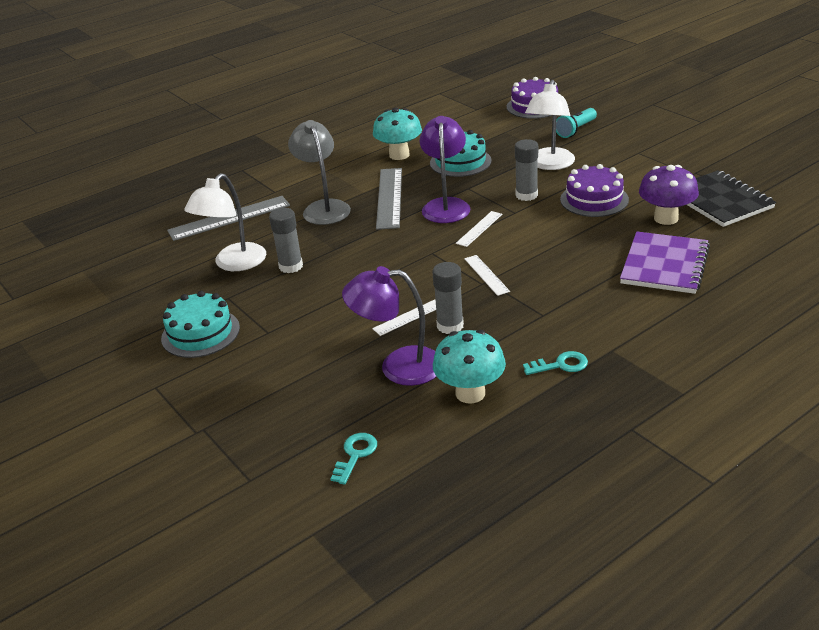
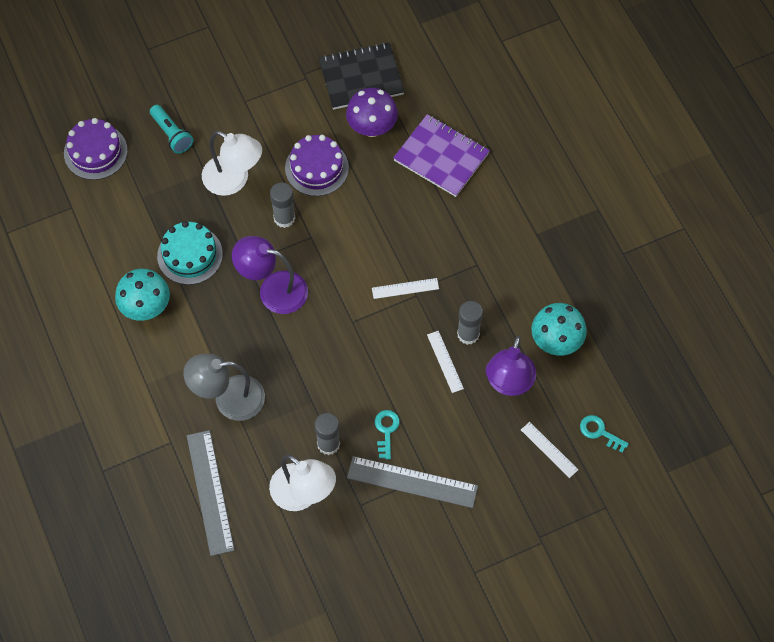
camera: 80 degrees left, 30 degrees up
(200, 333) = (409, 532): turquoise cake -> none
(389, 198) = (235, 335): grey ruler -> grey ruler (412, 482)
(479, 228) = (328, 273): white ruler -> white ruler (549, 449)
(561, 365) = (543, 272): turquoise key -> turquoise key (386, 430)

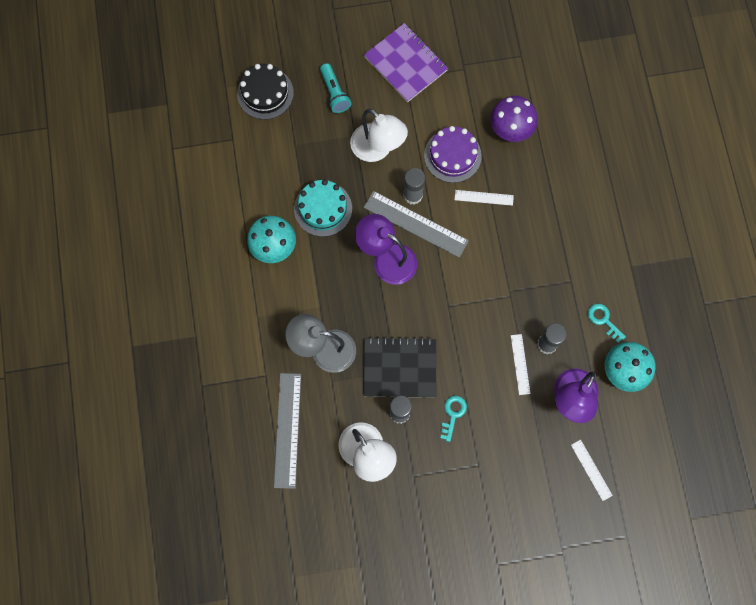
camera: 15 degrees right, 10 degrees up
(95, 152) = (265, 93): purple cake -> black cake
(361, 77) = (512, 80): black notebook -> black notebook (399, 368)
(405, 288) = (502, 287): white ruler -> white ruler (484, 197)
(412, 482) = (463, 467): grey ruler -> grey ruler (416, 224)
(441, 157) = (565, 172): purple notebook -> purple notebook (406, 64)
(599, 432) = (640, 466): turquoise key -> turquoise key (603, 320)

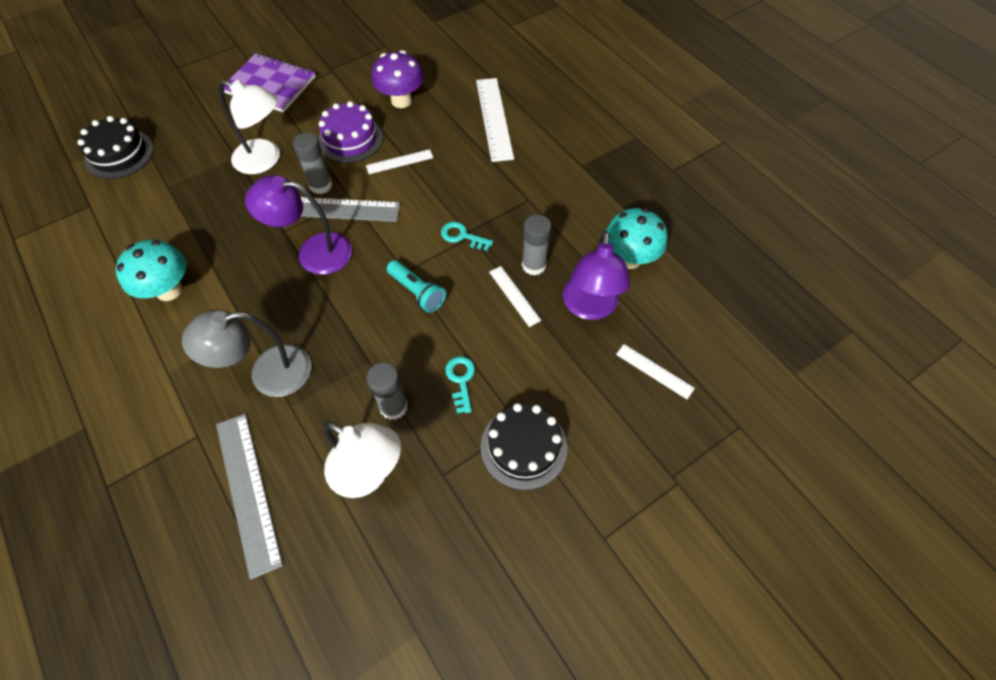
camera: 25 degrees left, 15 degrees down
(323, 208) = (219, 232): turquoise cake -> none
(334, 93) = (200, 130): turquoise flashlight -> turquoise flashlight (417, 292)
(399, 368) = (373, 356): black notebook -> none
(474, 482) = (523, 447): none -> black cake
(581, 184) = (494, 118): none -> white ruler
(603, 320) = (581, 220): turquoise key -> turquoise key (462, 236)

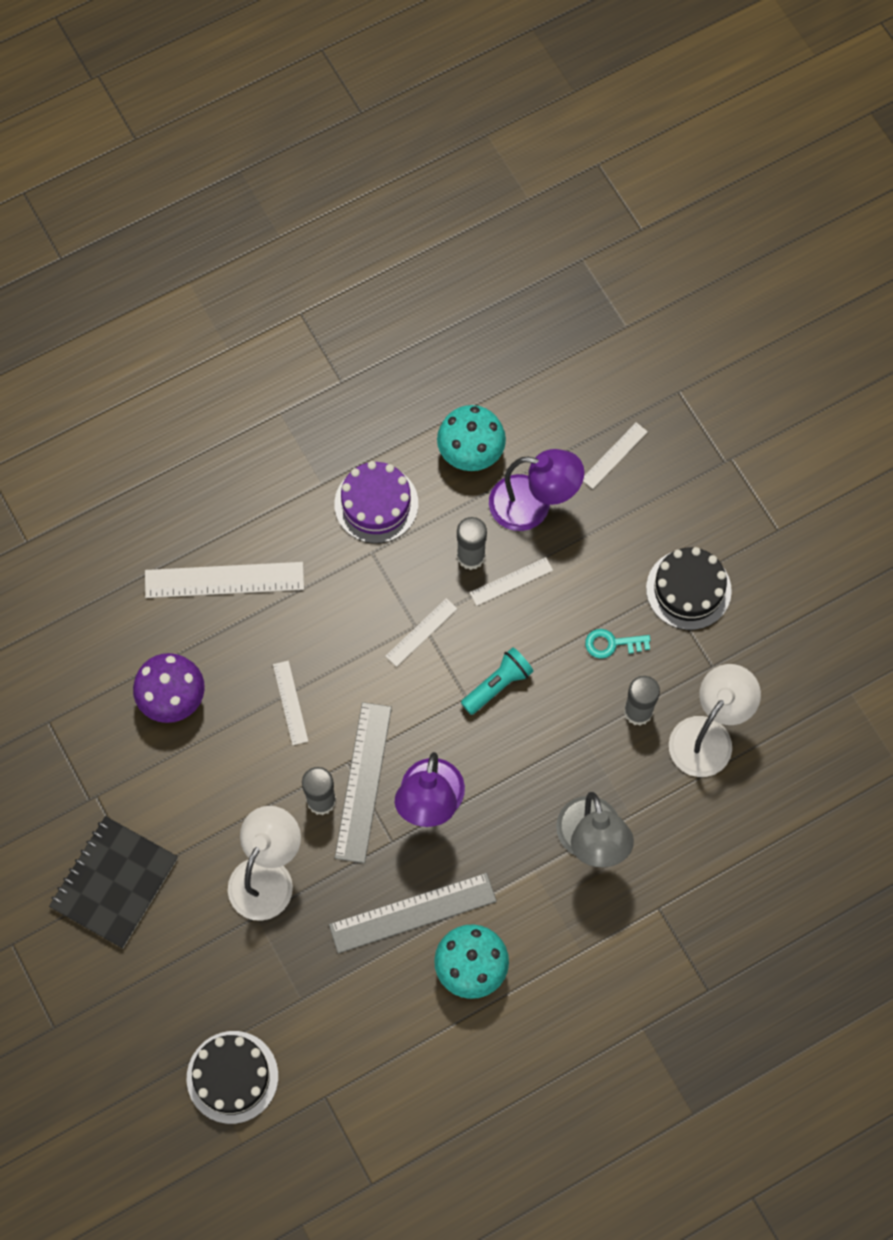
camera: 85 degrees left, 10 degrees up
(248, 491) = (720, 849): grey ruler -> grey ruler (412, 913)
(270, 85) = (114, 883): purple notebook -> black notebook
(350, 139) = (240, 766): purple cake -> purple cake (376, 504)
(462, 236) = (421, 632): turquoise key -> white ruler

